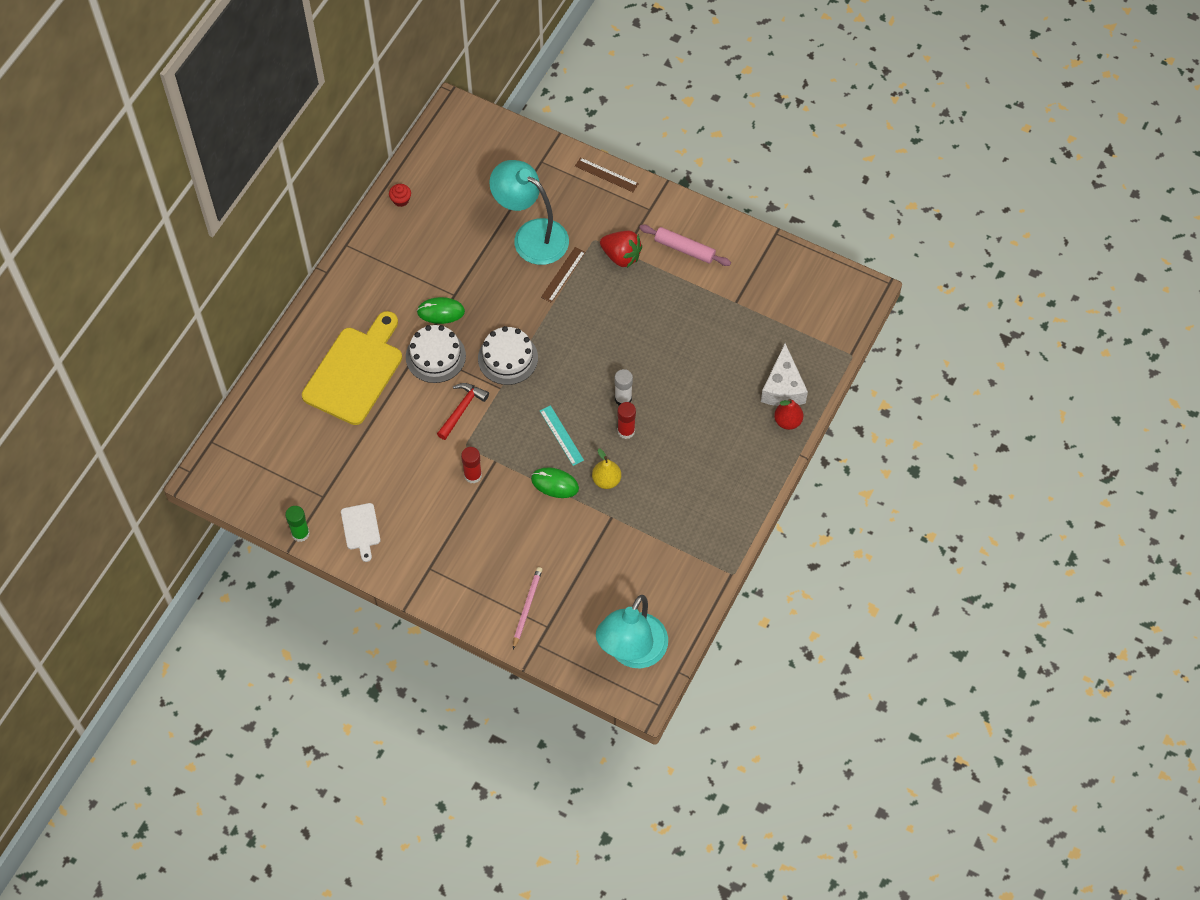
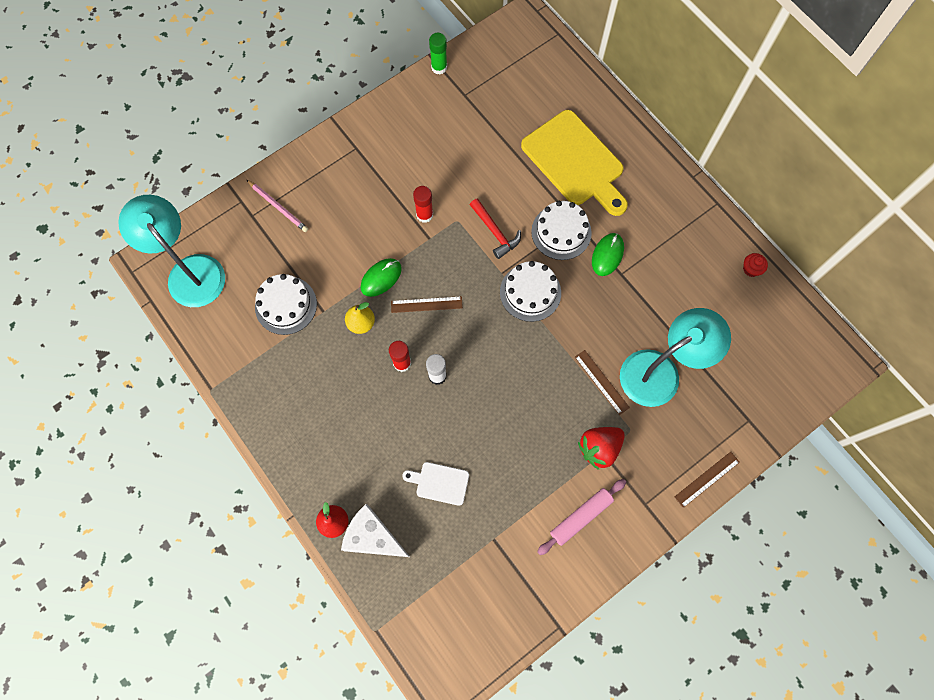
camera: 115 degrees right, 10 degrees up
(361, 529) = (419, 111): white cutting board -> white cutting board (439, 483)
(561, 435) = (426, 304): turquoise ruler -> brown ruler
(622, 551) = (286, 305): none -> white cake

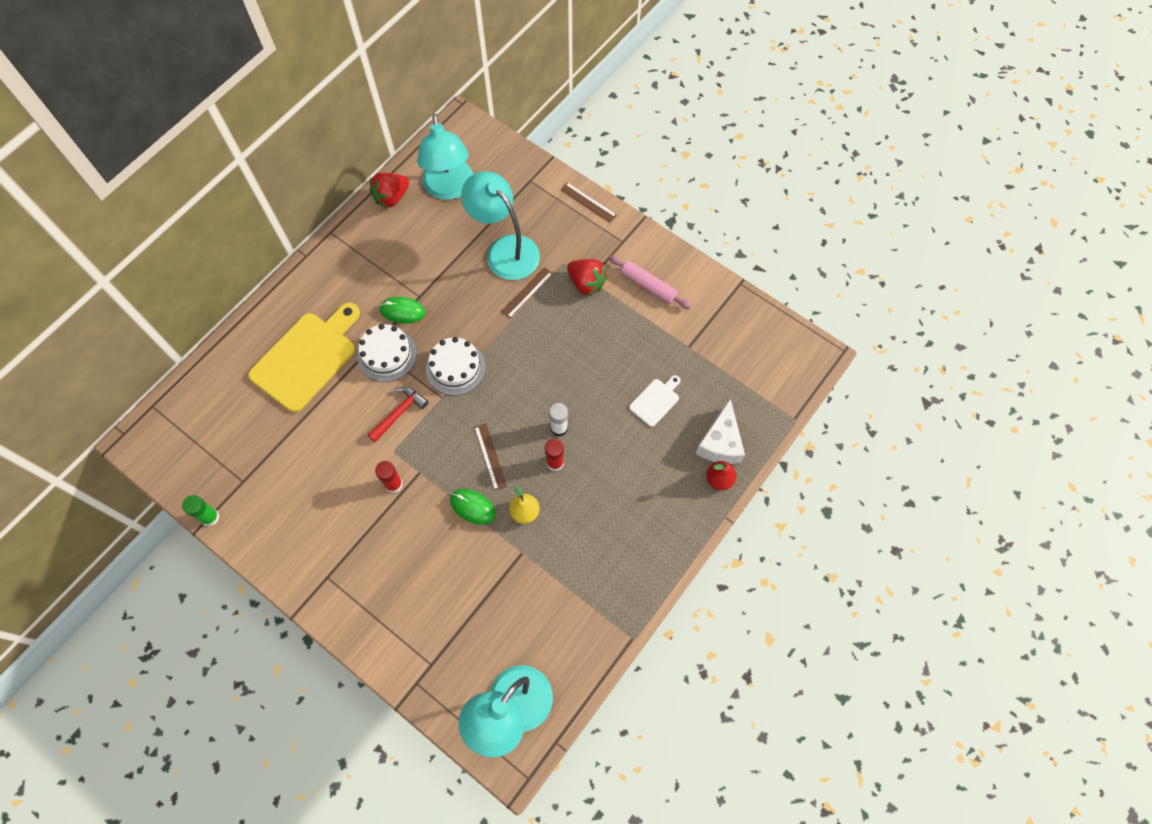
camera: 105 degrees left, 5 degrees down
(278, 207) = (414, 638): pink pencil -> none
(286, 305) = (524, 592): white cake -> none
(439, 483) = (656, 401): white cutting board -> white cutting board turned 135 degrees counterclockwise
(751, 269) = (391, 197): red cupcake -> red strawberry
(752, 330) = (449, 188): none -> turquoise lamp

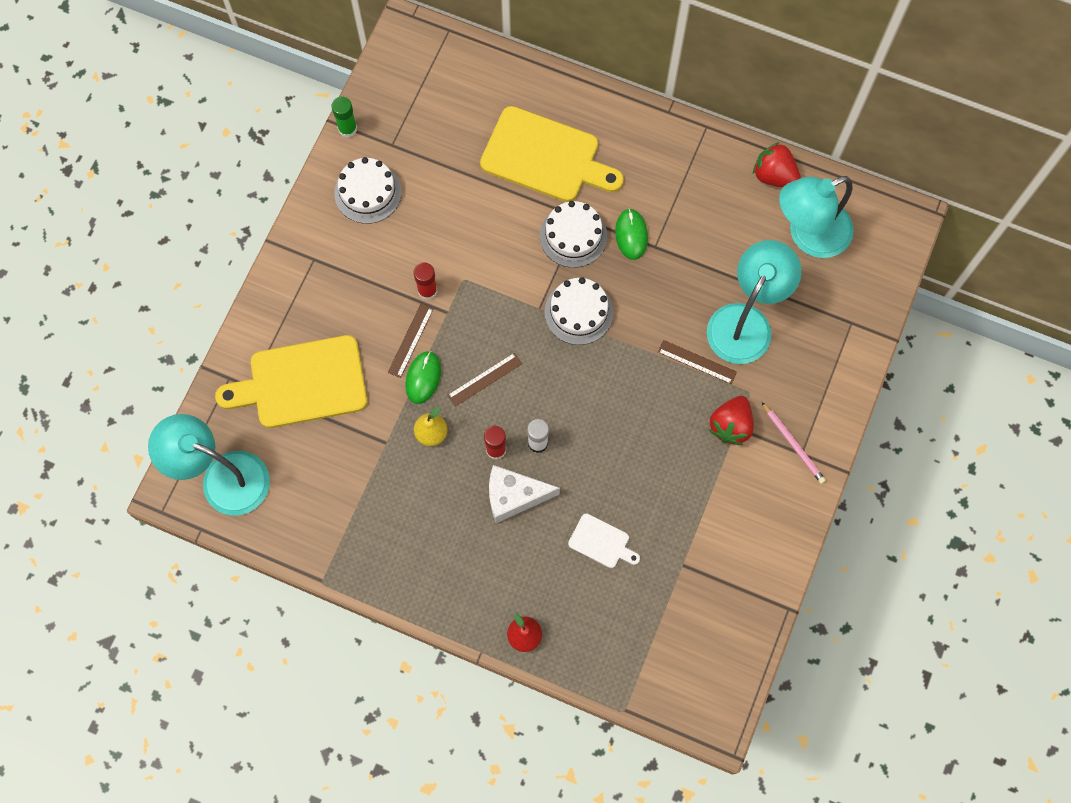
camera: 75 degrees right, 5 degrees up
(280, 513) = (368, 192): none -> white cake
(399, 413) = (508, 271): red hammer -> none
(443, 615) = (301, 383): none -> yellow cutting board
(588, 202) = (844, 399): brown ruler -> brown ruler (410, 340)
(614, 245) = (793, 444): none -> pink pencil
(648, 285) = (751, 499): pink rolling pin -> none
(720, 443) = (569, 628): white cheese -> white cheese (514, 496)

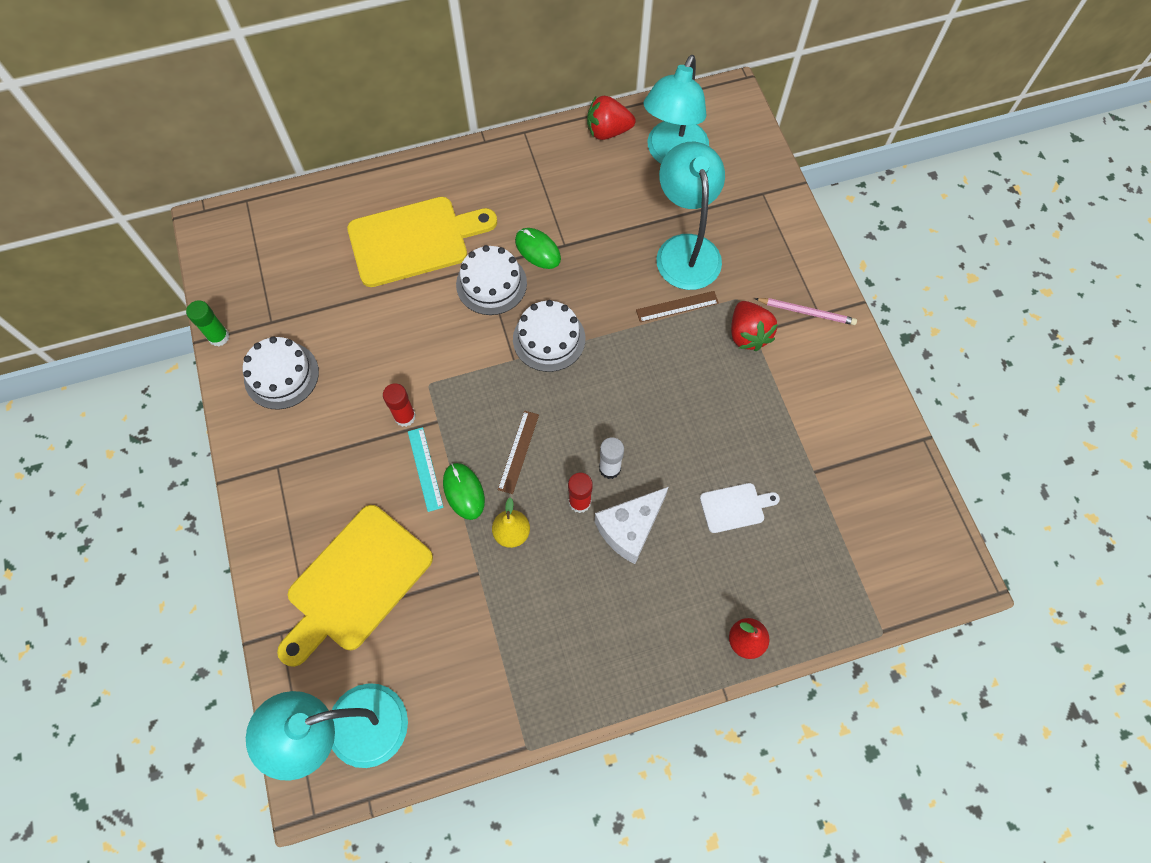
camera: 40 degrees left, 5 degrees down
(410, 340) = (425, 469): brown ruler -> turquoise ruler

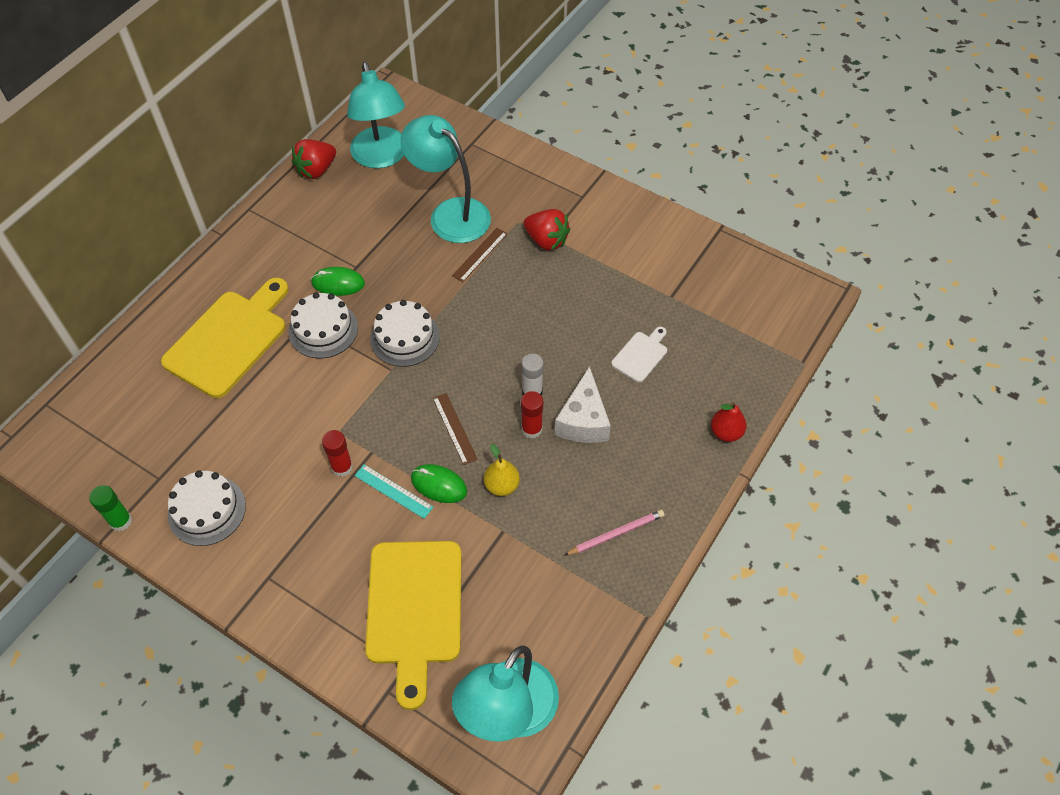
camera: 40 degrees left, 10 degrees down
(806, 312) = (573, 200): pink pencil -> pink pencil (616, 534)

